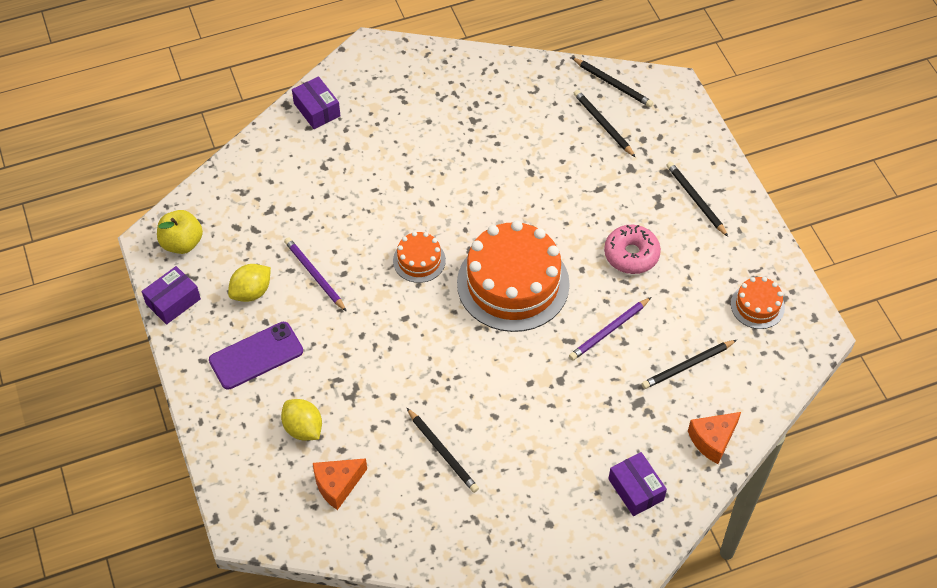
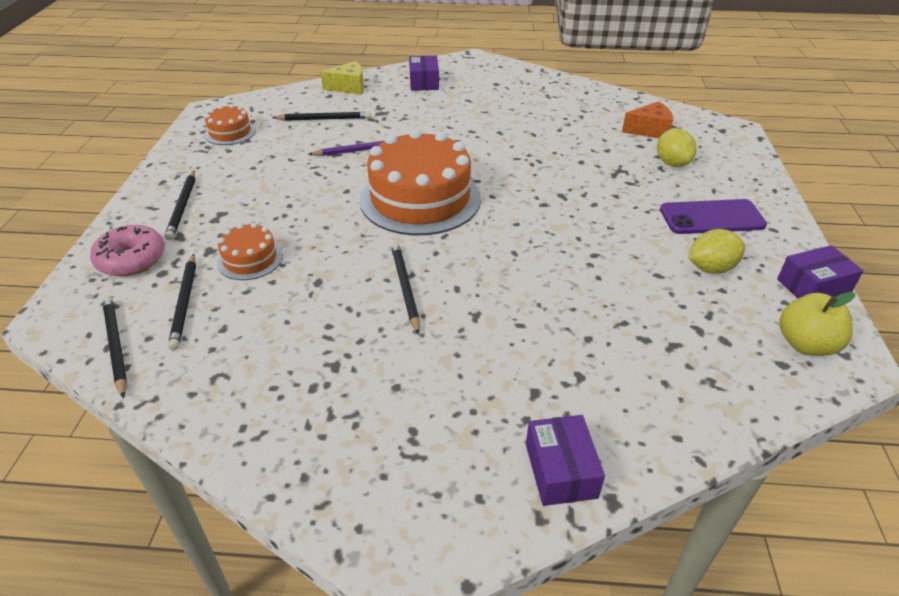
camera: 155 degrees left, 15 degrees down
(314, 275) = (630, 262): purple pencil -> none
(419, 260) = (504, 241): orange cake -> orange cake (250, 259)
(442, 452) = (554, 126): black pencil -> black pencil (405, 288)
(631, 254) = (291, 187): pink donut -> pink donut (131, 259)
(712, 440) = (349, 87): orange cheese -> yellow cheese

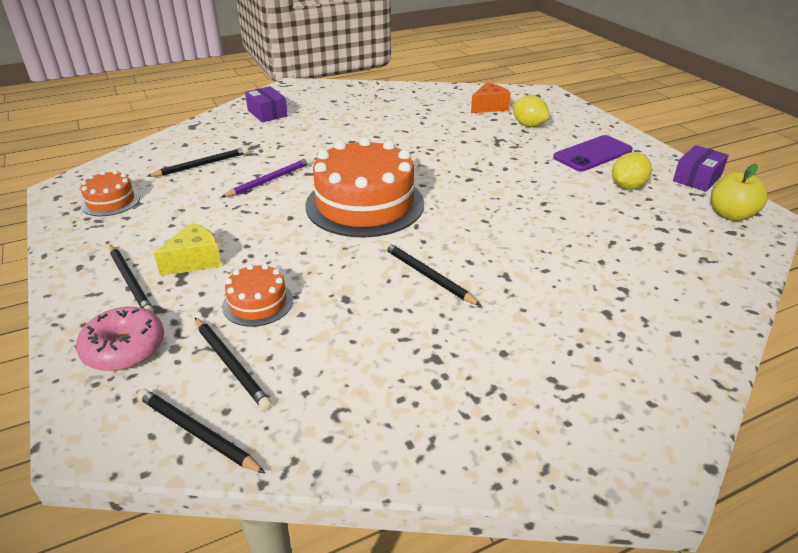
camera: 30 degrees left, 5 degrees down
(349, 87) = (198, 133): yellow cheese -> yellow cheese (195, 260)
(561, 470) = (681, 357): purple box -> none

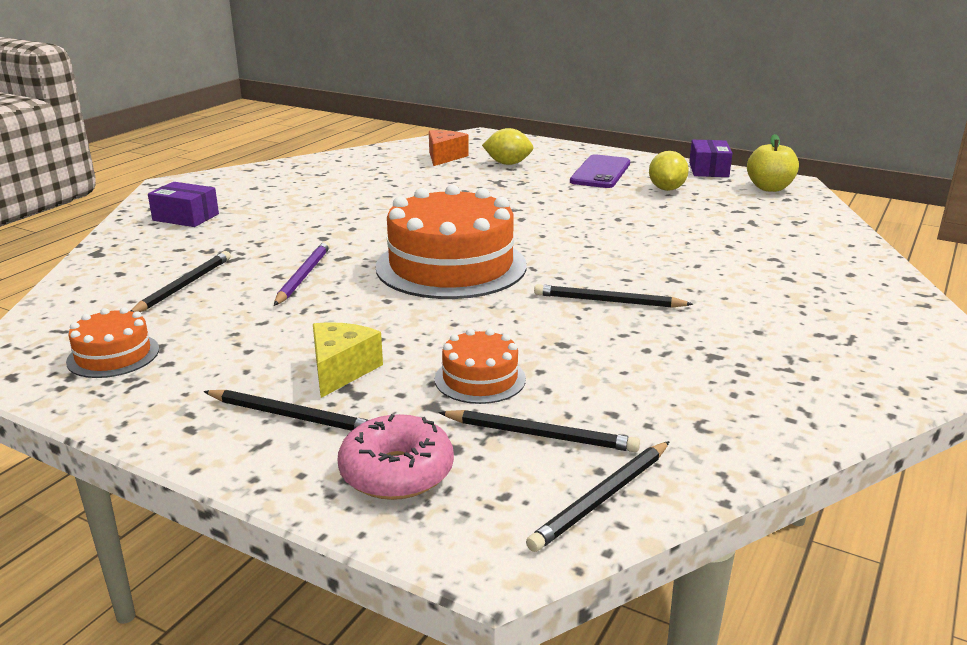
camera: 35 degrees left, 10 degrees down
(197, 433) = (602, 498): black pencil -> black pencil turned 45 degrees counterclockwise

